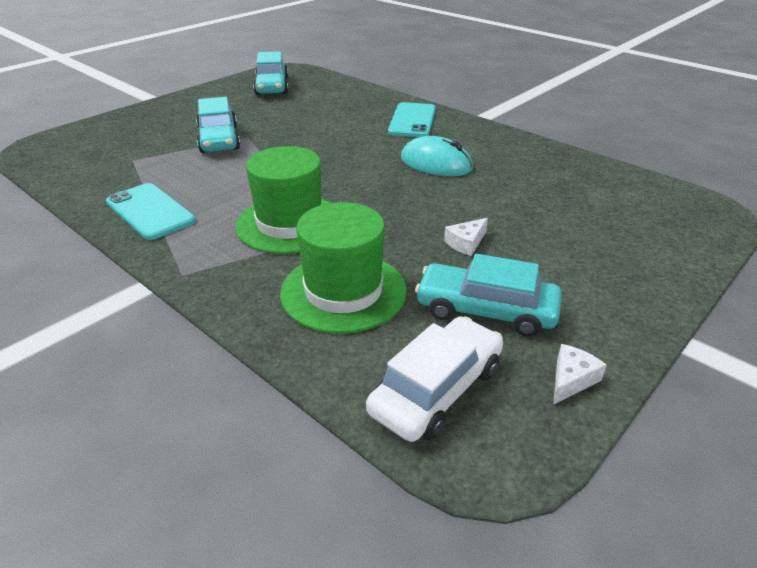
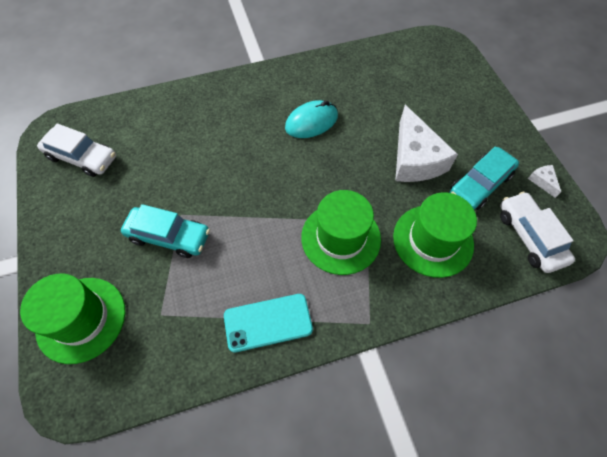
camera: 60 degrees left, 25 degrees up
(112, 132) = (81, 319): none -> green hat
(272, 86) = (82, 157): turquoise car -> white car
(412, 120) = (235, 100): turquoise phone -> none
(466, 243) = (415, 158): white cheese -> white cheese, size x2.45

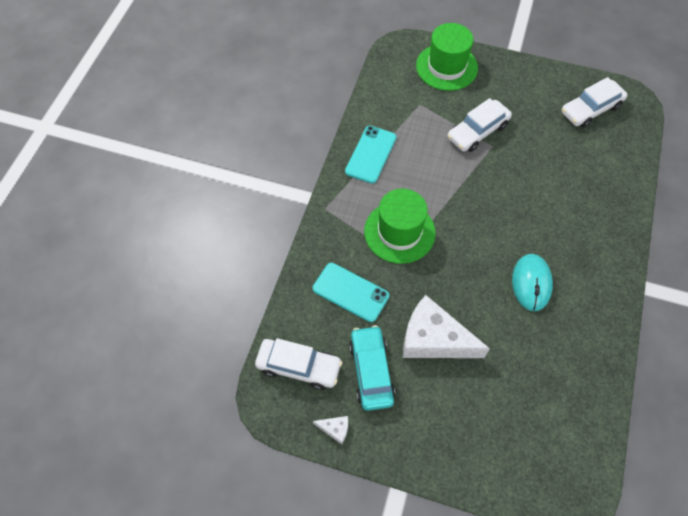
camera: 125 degrees right, 0 degrees up
(169, 236) = (477, 131): turquoise car -> white car
(433, 240) = (350, 292): green hat -> turquoise phone

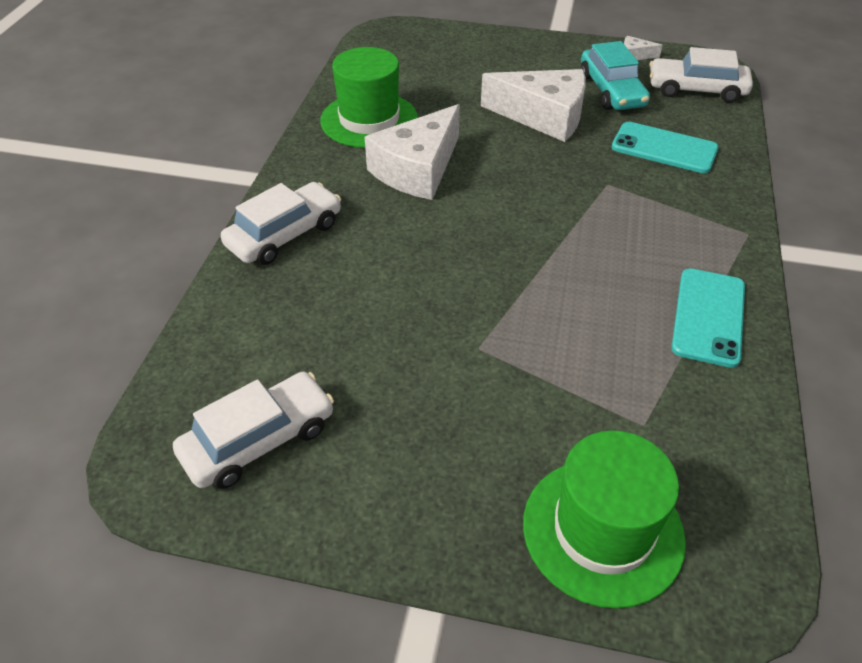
camera: 175 degrees right, 15 degrees down
(399, 232) = (618, 212): green hat -> green hat (369, 120)
(477, 131) = (510, 373): white car -> white car (285, 234)
(531, 283) = (418, 169): turquoise mouse -> white cheese

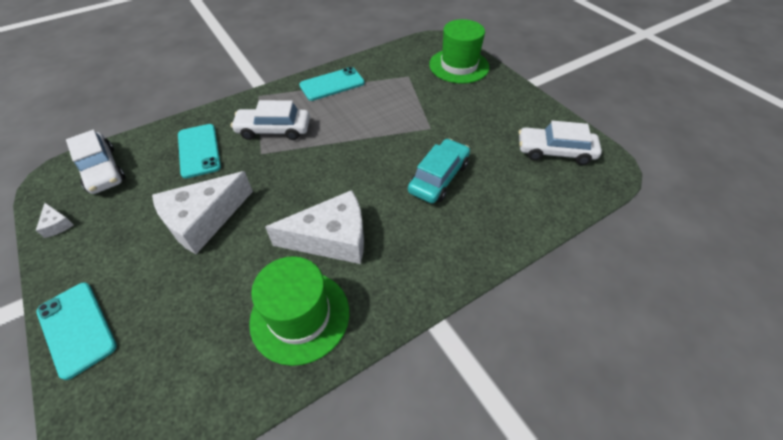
camera: 135 degrees left, 5 degrees up
(285, 234) = (461, 248): white car -> white car (274, 130)
(502, 41) = (76, 328): none -> turquoise phone
(543, 116) = (203, 220): white cheese -> white cheese turned 105 degrees counterclockwise
(611, 91) = (134, 207): turquoise car -> turquoise car (438, 177)

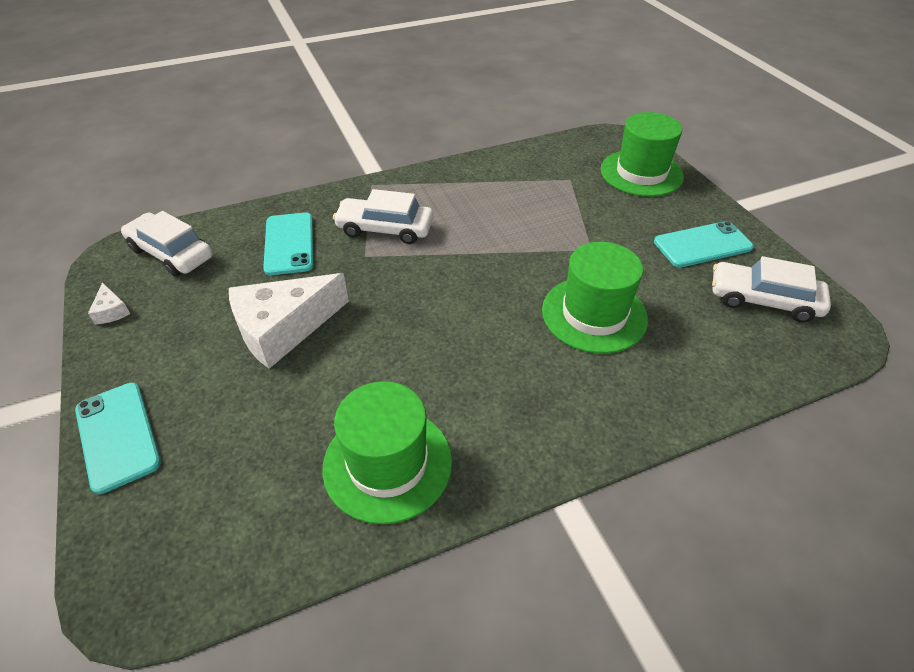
camera: 10 degrees right, 5 degrees down
(102, 170) = (171, 253): white car -> white car turned 150 degrees clockwise
(332, 84) = (467, 180): turquoise phone -> turquoise phone (702, 245)
(332, 238) = (441, 373): white cheese -> none
(438, 177) = (594, 314): turquoise car -> green hat

